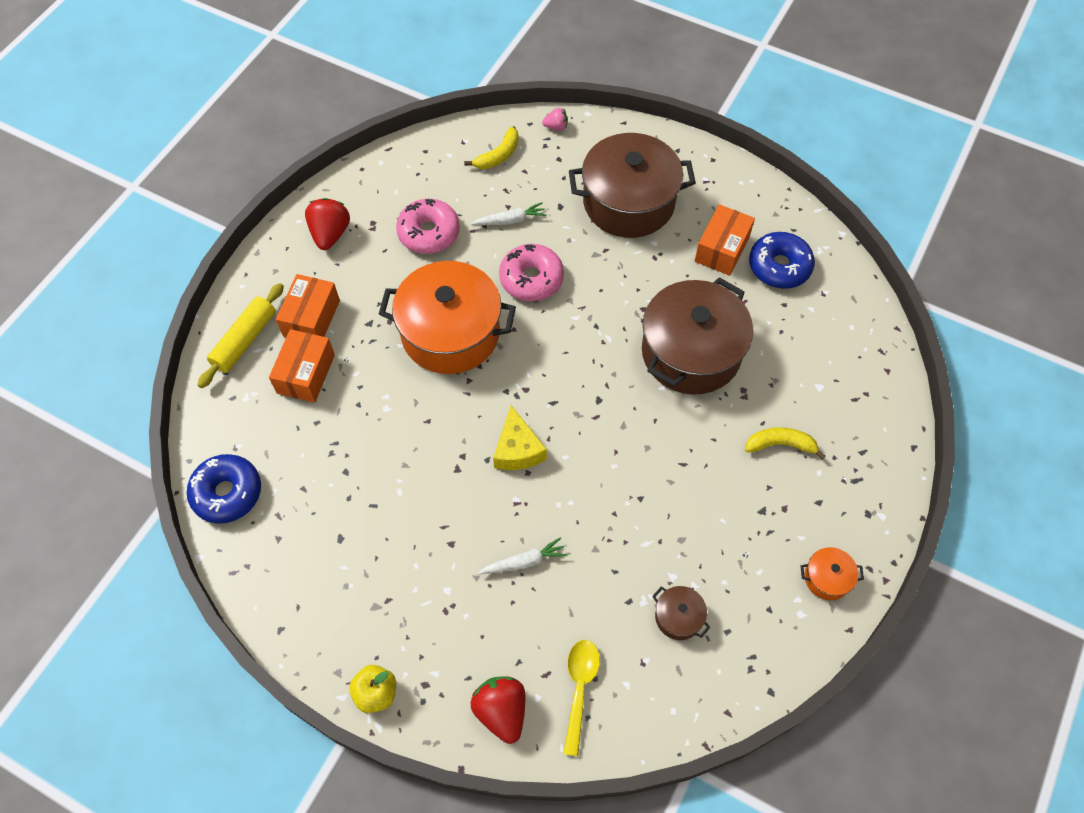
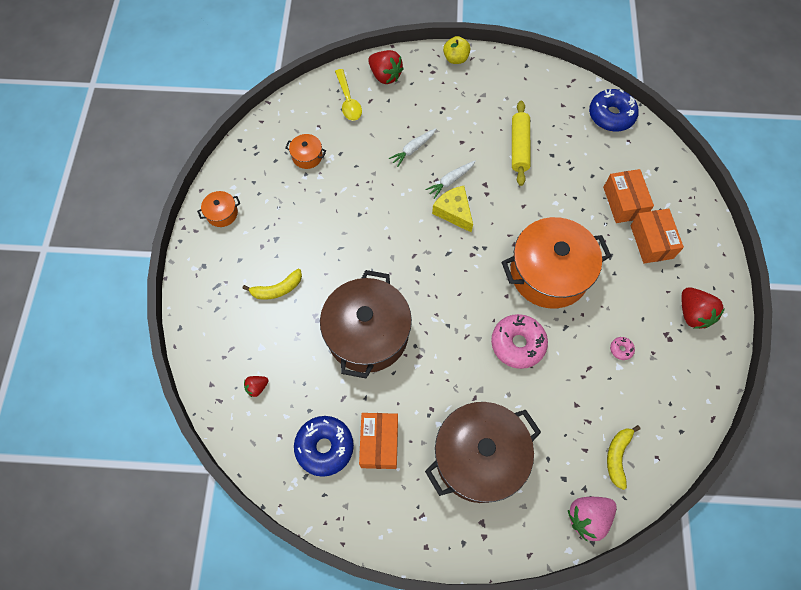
camera: 155 degrees right, 5 degrees up
(245, 340) = (681, 207): yellow rolling pin -> yellow rolling pin (519, 147)
(429, 233) = (621, 349): pink donut -> pink donut, size x0.43
(510, 220) = (566, 391): white carrot -> white carrot (450, 181)
(556, 127) = (588, 517): pink strawberry -> pink strawberry, size x1.87
(678, 617) = (307, 156): brown pot -> orange pot
(835, 347) = (257, 387): none -> red strawberry

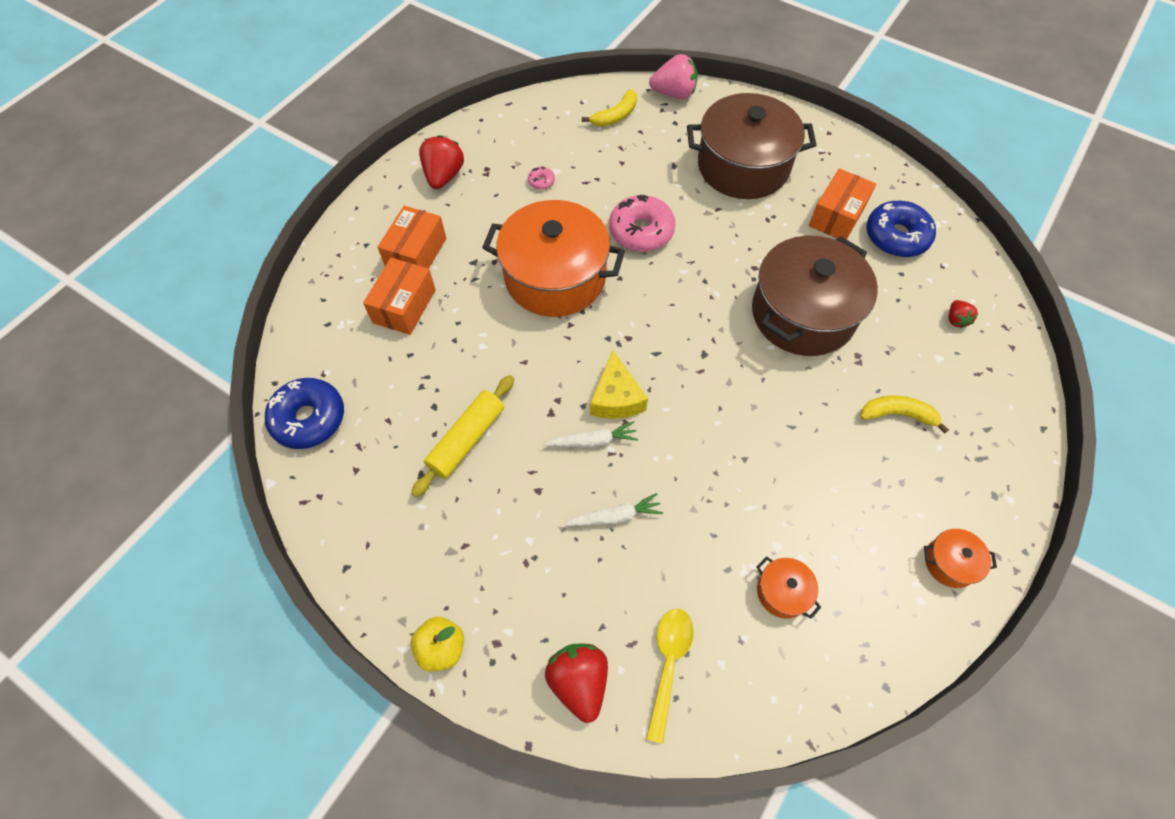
camera: 150 degrees left, 5 degrees down
(257, 387) = (956, 319): red strawberry -> red strawberry turned 90 degrees clockwise

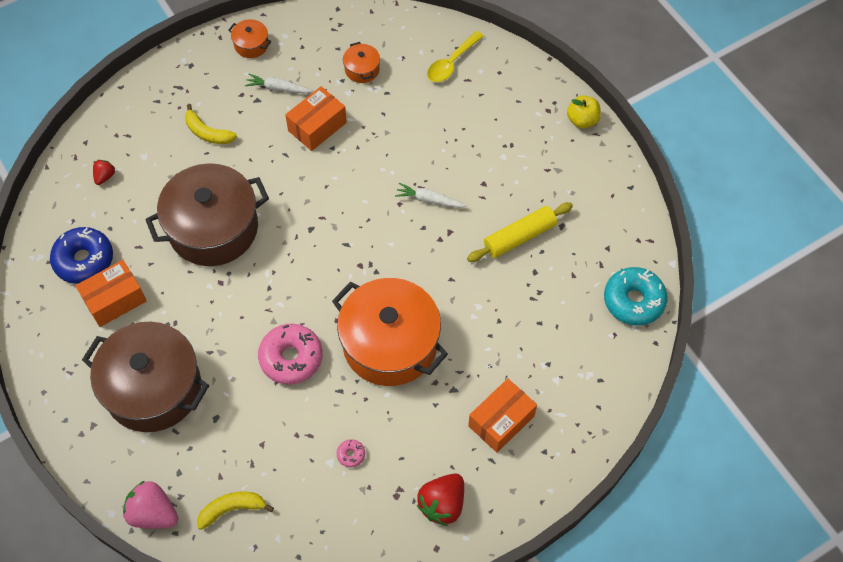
camera: 155 degrees left, 0 degrees up
(309, 418) = (633, 301): blue donut -> turquoise donut
(404, 306) = (529, 370): orange box -> orange box (317, 126)
(579, 681) = (507, 74): red strawberry -> none
(615, 516) = (440, 148): white carrot -> white carrot (278, 88)
(616, 398) = (396, 223): yellow cheese -> none

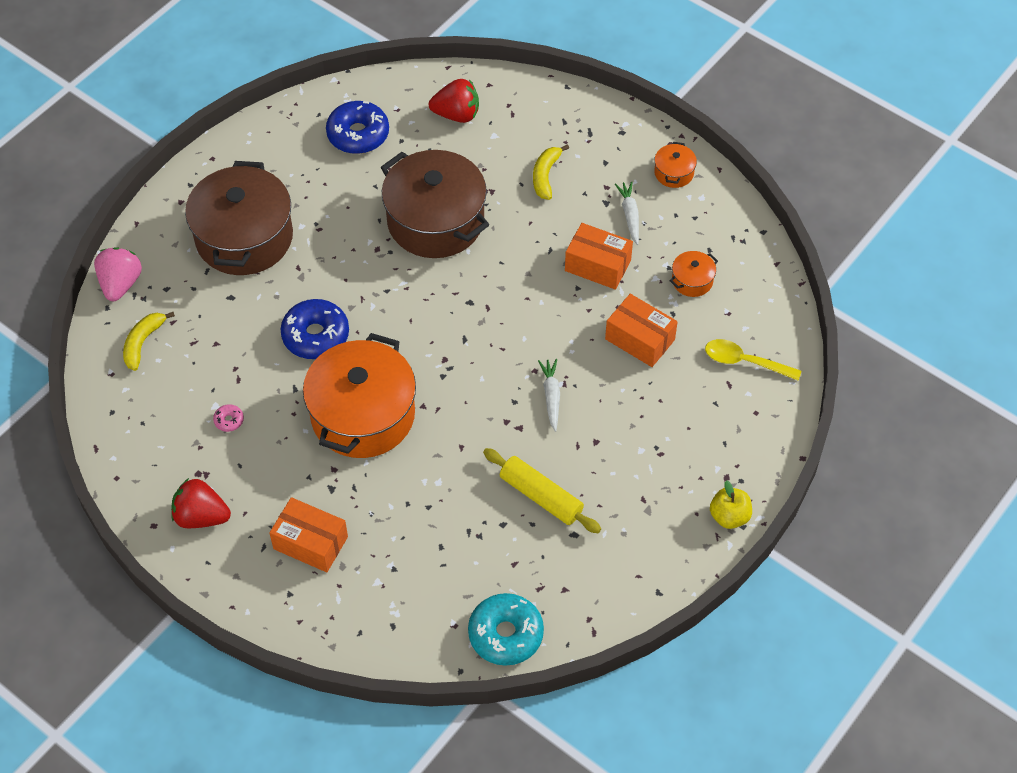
camera: 70 degrees right, 5 degrees down
(105, 176) = (456, 114): red strawberry -> red strawberry, size x1.87
(114, 300) = (325, 174): orange box -> orange box (640, 339)
(232, 509) = (143, 343): yellow banana -> yellow banana turned 120 degrees counterclockwise
(291, 358) = (316, 335): pink donut -> blue donut

